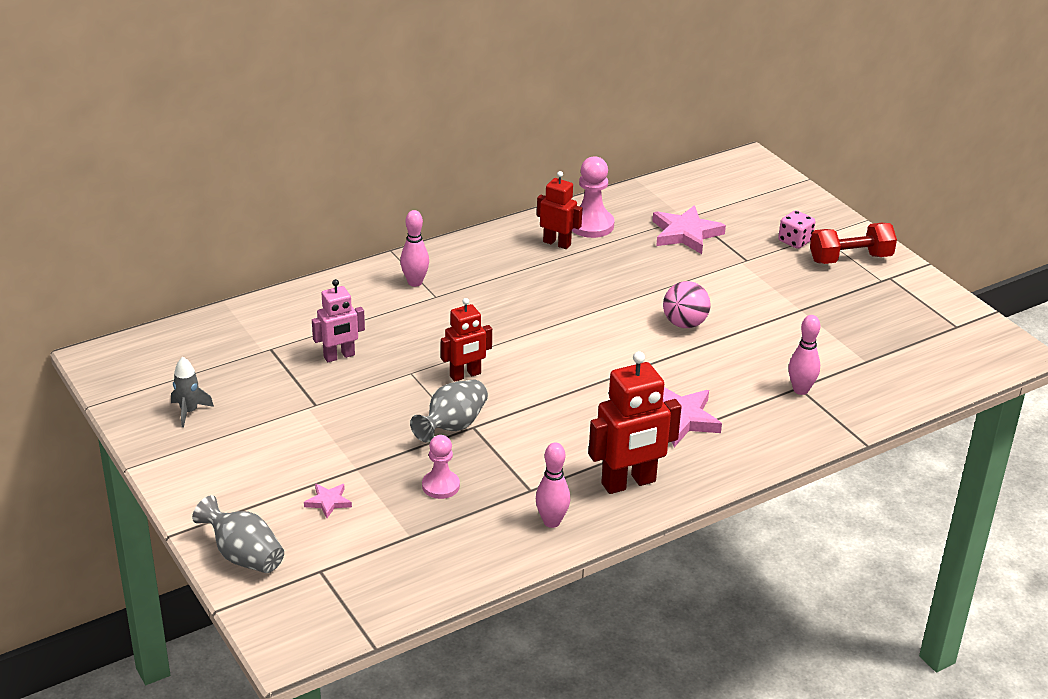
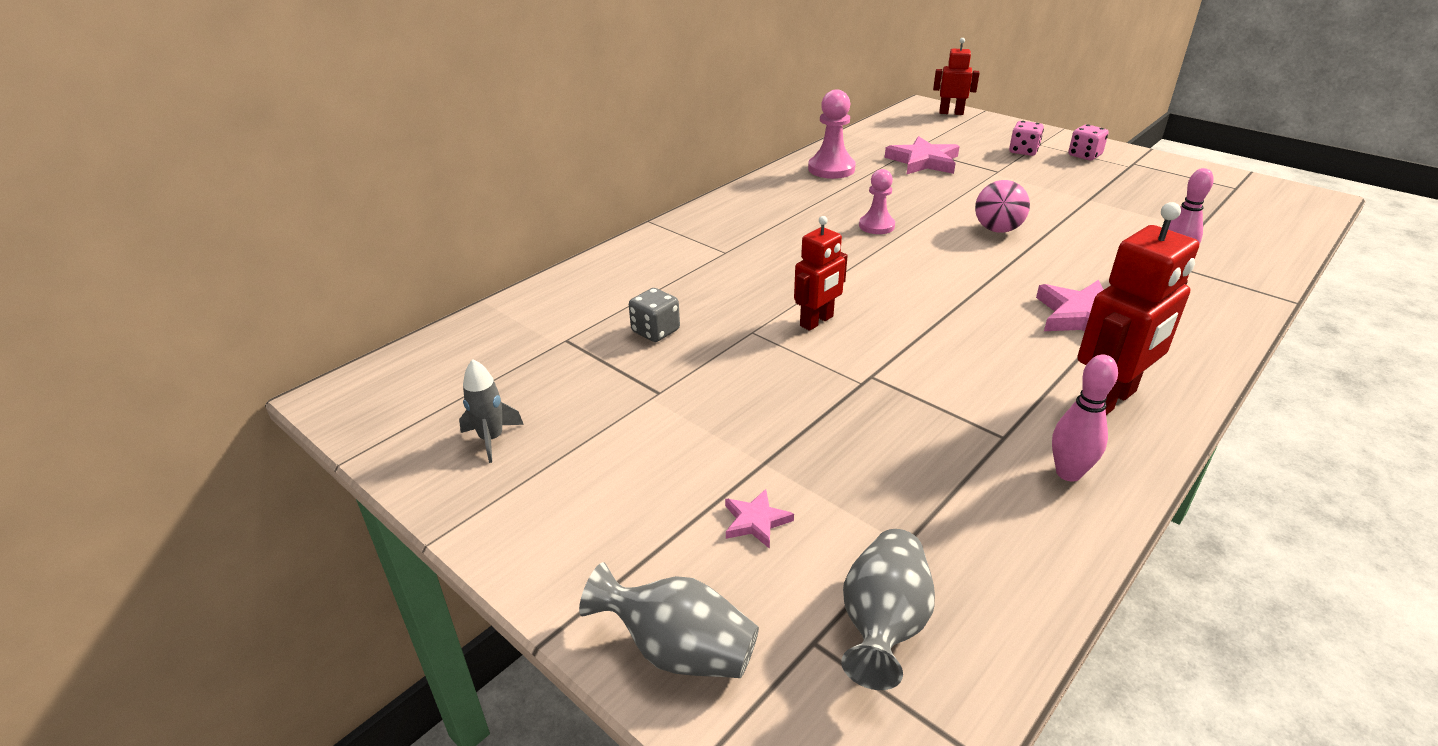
camera: 15 degrees left, 0 degrees up
(339, 356) = (655, 331): pink robot -> grey dice
(415, 282) = (694, 244): pink bowling pin -> none
(440, 486) = (890, 459): pink pawn -> pink pawn (876, 226)
(452, 426) = (846, 380): grey vase -> grey vase (883, 624)
(557, 243) = (812, 187): red robot -> red robot (951, 113)
(850, 259) = (1084, 155): red dumbbell -> pink dice

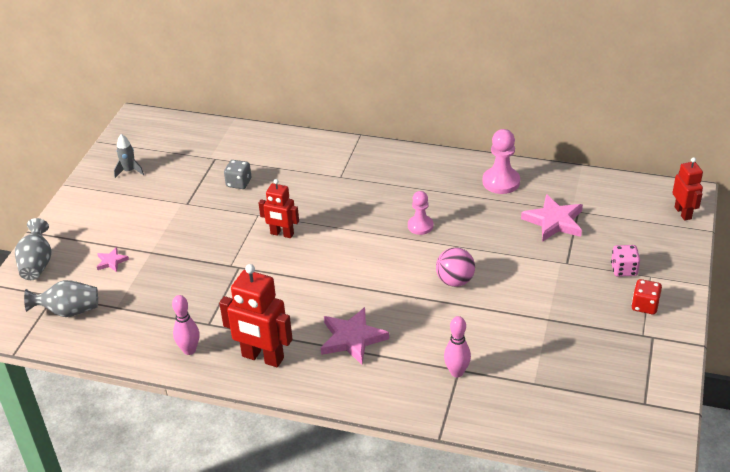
camera: 65 degrees right, 5 degrees up
(1084, 155) = (645, 306): pink dice -> red dice

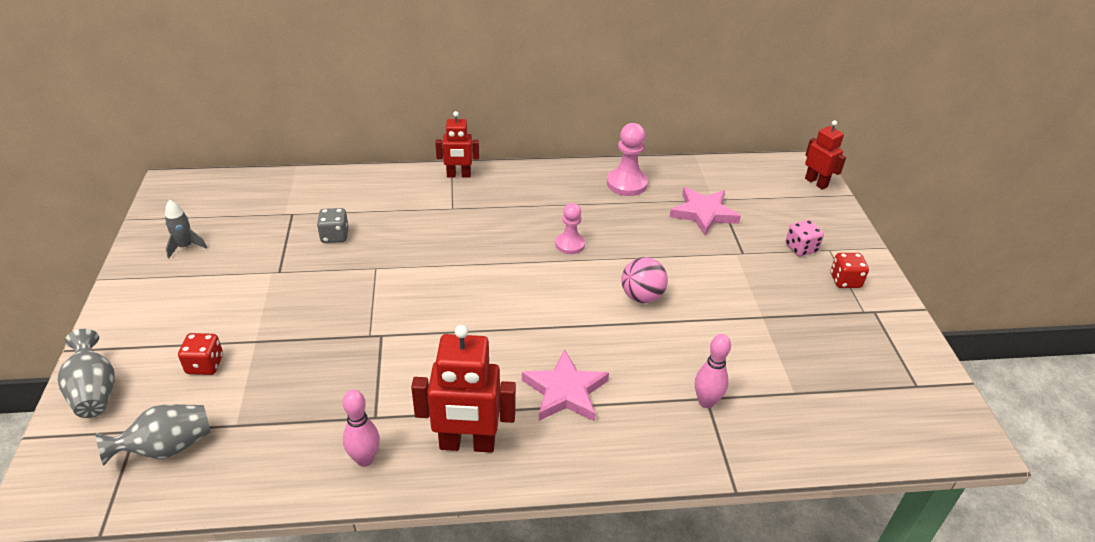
camera: 25 degrees left, 0 degrees up
(111, 261) = (205, 365): pink star -> red dice
(282, 234) = (416, 284): red robot -> red robot (458, 175)

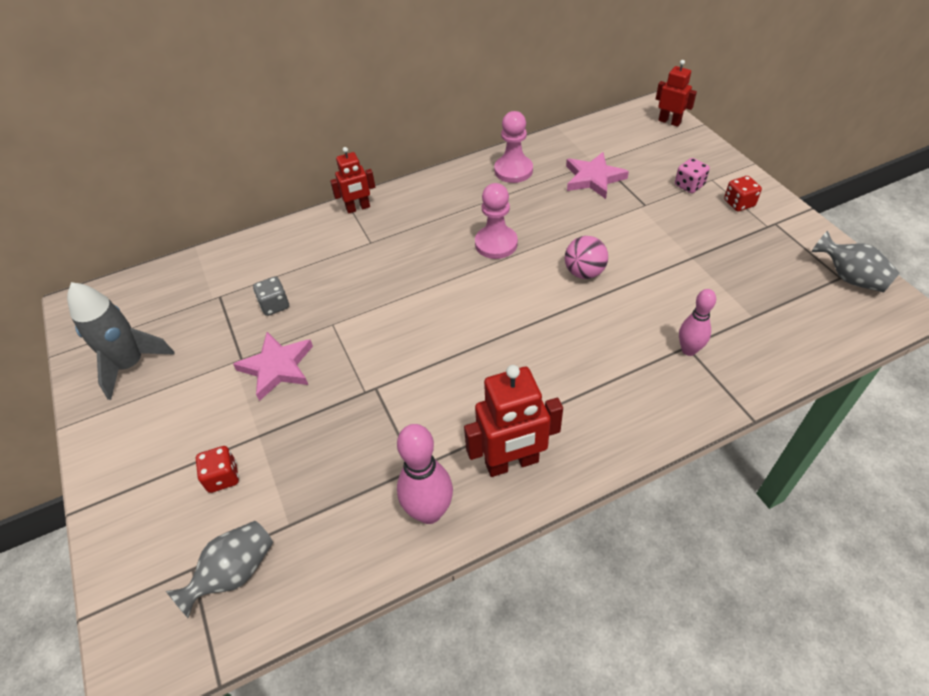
camera: 15 degrees left, 10 degrees up
(94, 392) = (126, 545): grey vase -> grey vase (850, 278)
(185, 247) = (131, 364): grey rocket -> grey rocket, size x1.93
(365, 459) = (429, 512): pink bowling pin -> pink bowling pin, size x1.55
(565, 391) = (568, 382): pink star -> pink star (277, 367)
(570, 244) = (496, 244): pink pawn -> pink pawn, size x1.51

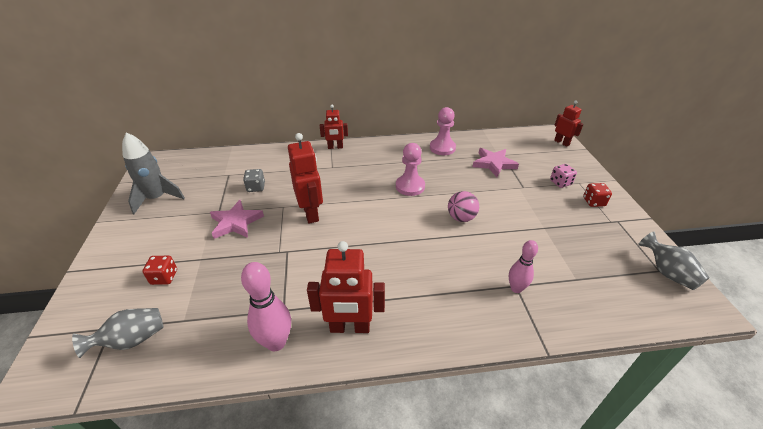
camera: 15 degrees right, 10 degrees down
(378, 322) = (311, 213): none -> red robot

